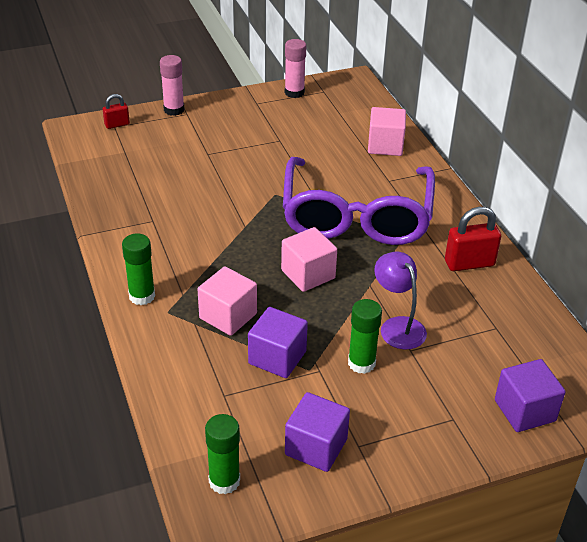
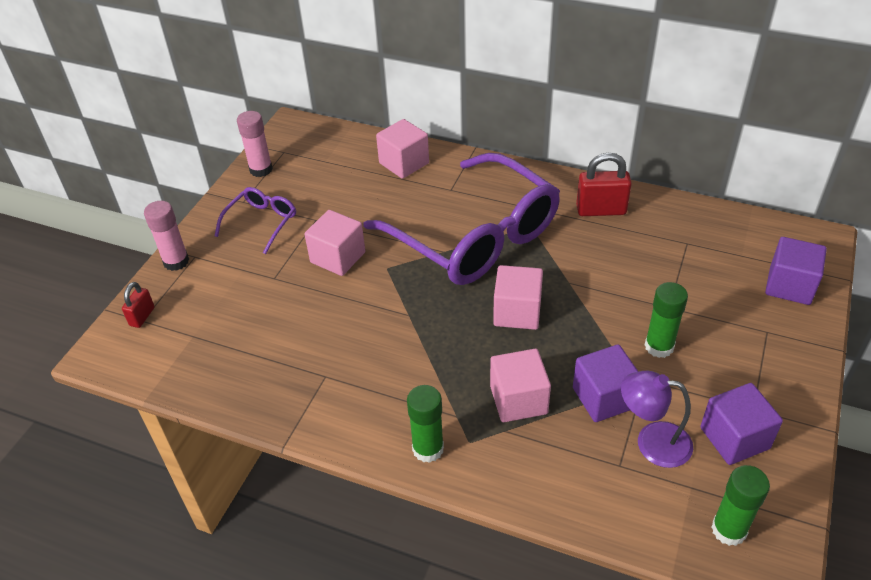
camera: 45 degrees left, 5 degrees up
(248, 121) = (261, 222): none -> purple glasses
(258, 168) = (338, 257): none -> pink cube
(398, 326) = (635, 297): purple lamp -> purple lamp (652, 442)
(469, 263) = (601, 210): red padlock -> red padlock turned 60 degrees clockwise

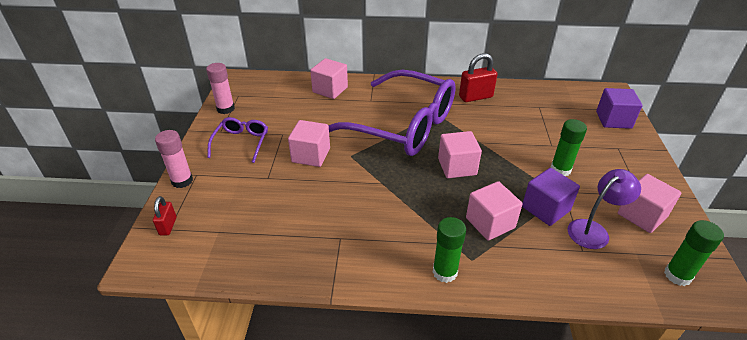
camera: 20 degrees left, 5 degrees down
(652, 442) = (593, 230): purple lamp -> purple lamp turned 150 degrees clockwise
(734, 438) = (642, 215): purple cube -> pink cube

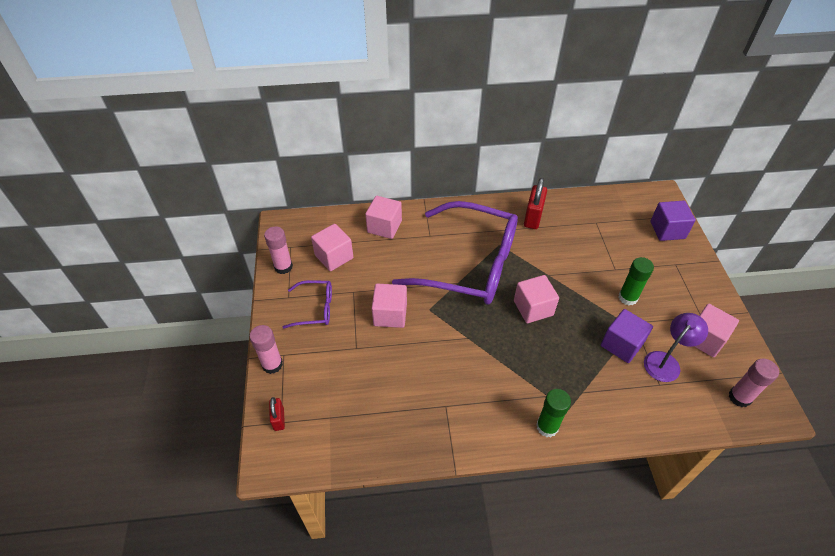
camera: 10 degrees left, 10 degrees up
(241, 142) = (315, 308): purple glasses -> purple glasses turned 90 degrees clockwise
(475, 97) = (533, 217): red padlock -> red padlock turned 45 degrees counterclockwise
(490, 223) = (576, 368): pink cube -> pink cube (334, 257)
(677, 275) = (739, 397): green glue stick -> pink glue stick

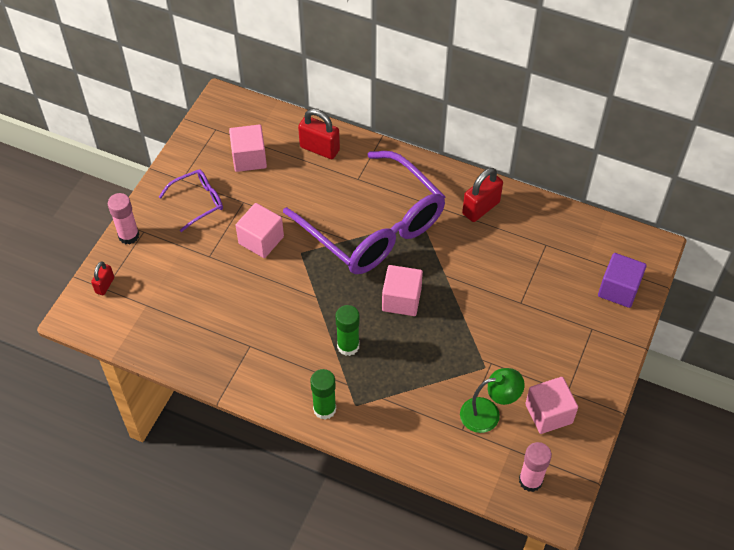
camera: 30 degrees right, 5 degrees up
(283, 267) = (196, 147): pink glue stick -> none
(315, 308) = (198, 202): purple glasses -> purple glasses turned 60 degrees counterclockwise
(384, 227) = (319, 149): pink cube -> red padlock
(621, 344) = (458, 376): purple cube -> none
(627, 297) = (507, 336): green glue stick -> green glue stick (348, 346)
(666, 361) = (488, 413): purple lamp -> green lamp

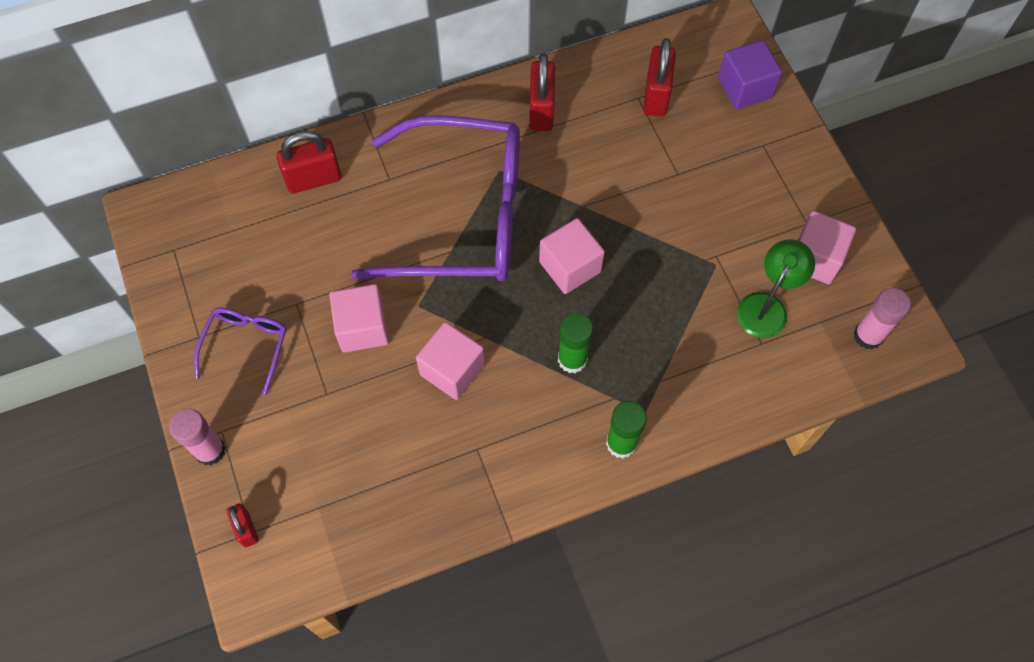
camera: 45 degrees left, 10 degrees up
(249, 158) = (249, 251): pink cube -> pink cube (452, 370)
(558, 252) = (656, 96): none -> red padlock

